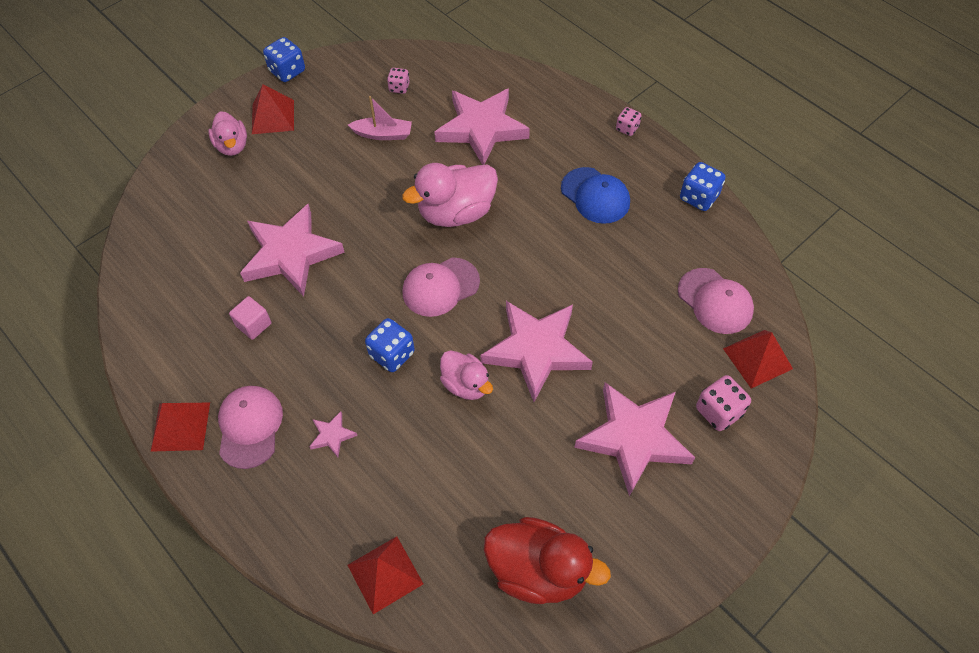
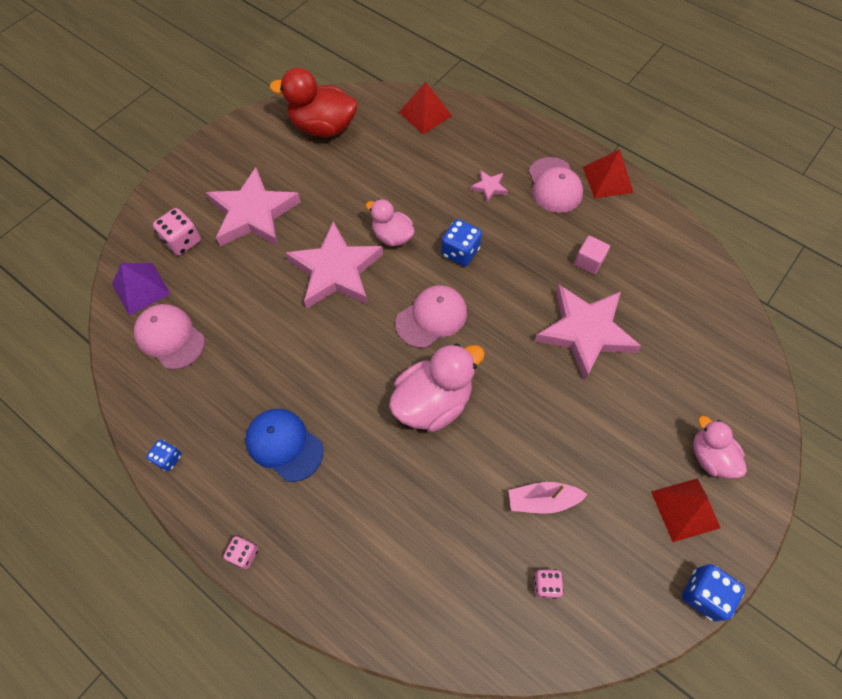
camera: 170 degrees right, 5 degrees up
(481, 129) = (425, 527): pink star -> none
(699, 197) = (168, 458): blue dice -> blue dice, size x0.62
(757, 358) = (141, 288): red pyramid -> purple pyramid

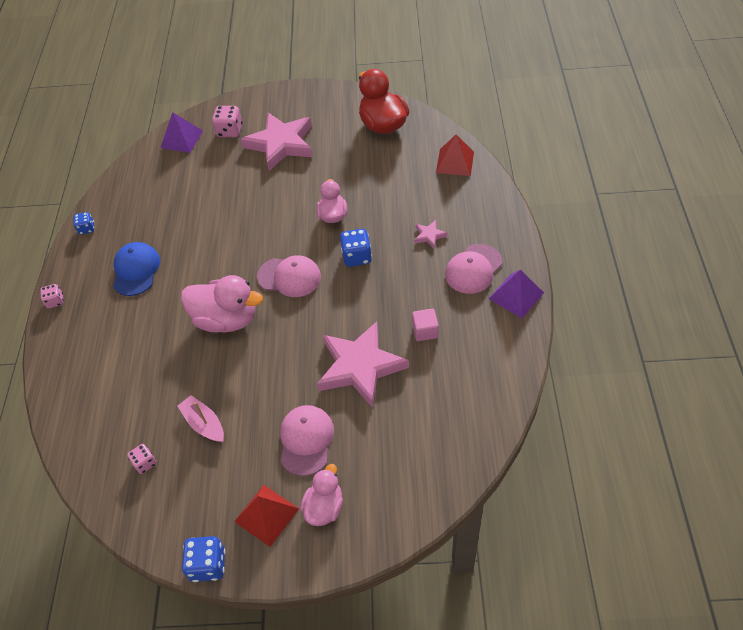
camera: 55 degrees right, 10 degrees down
(170, 337) = (161, 173): pink cap -> pink cap (306, 440)
(336, 271) = (278, 208): pink star -> none
(607, 179) = (516, 295): red pyramid -> purple pyramid

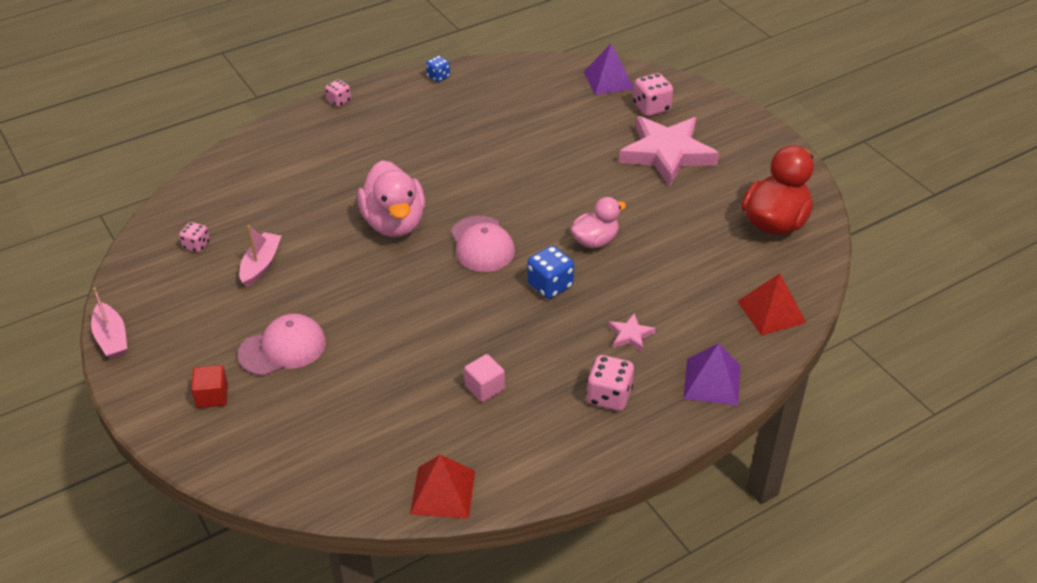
camera: 55 degrees right, 10 degrees down
(136, 270) = (411, 133): blue cap -> none
(208, 564) = (111, 338): blue dice -> pink boat
(266, 515) = (182, 356): red pyramid -> red pyramid (442, 492)
(324, 507) = (212, 396): pink duck -> red cube
(360, 366) = (400, 352): pink star -> none
(473, 269) = (609, 396): pink cap -> pink dice
(516, 295) = (597, 453): purple pyramid -> purple pyramid (712, 381)

